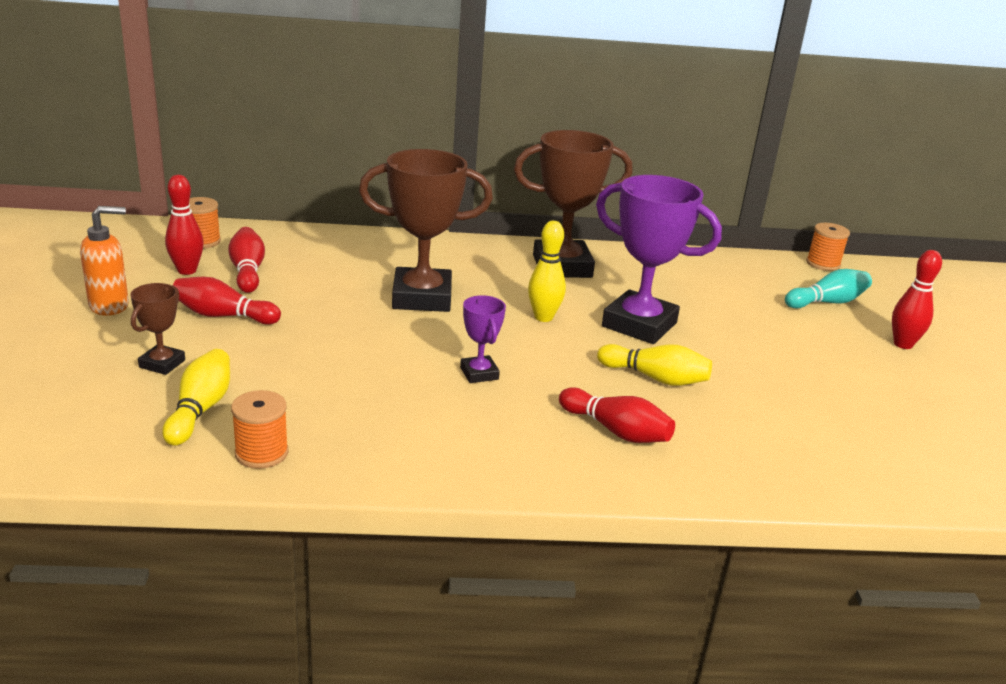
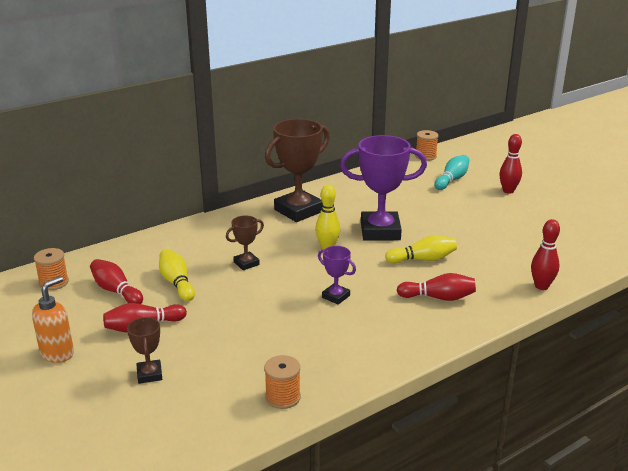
camera: 30 degrees left, 0 degrees up
(187, 271) = (74, 307): red bowling pin -> red bowling pin (541, 286)
(200, 409) = (213, 390): yellow bowling pin -> yellow bowling pin (177, 283)
(422, 297) = (246, 263): brown trophy -> brown trophy, size x0.48

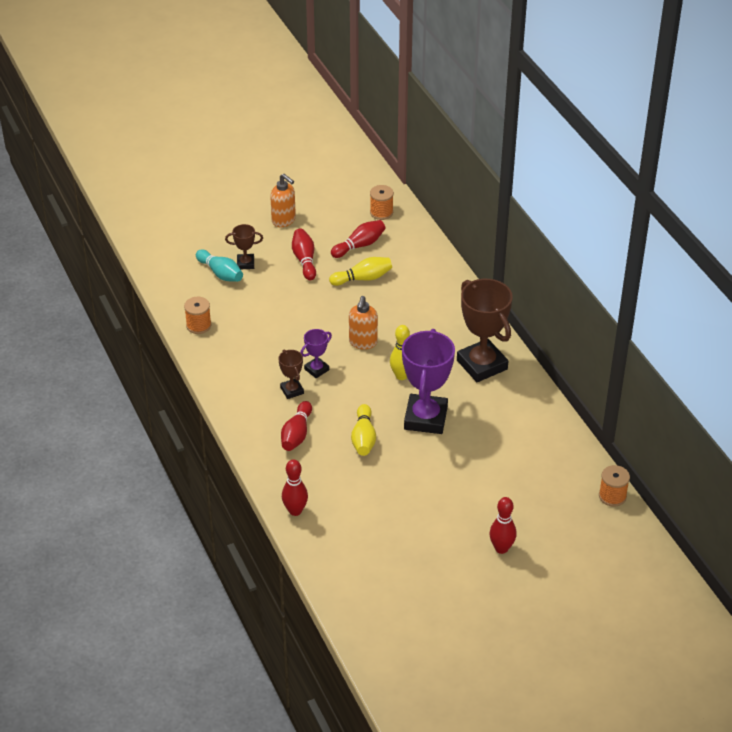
camera: 100 degrees right, 15 degrees up
(246, 263) = (385, 320): brown trophy -> brown trophy (292, 390)
(285, 273) = (363, 343): none -> orange soap dispenser
(452, 180) = (539, 504): turquoise bowling pin -> turquoise bowling pin (220, 273)

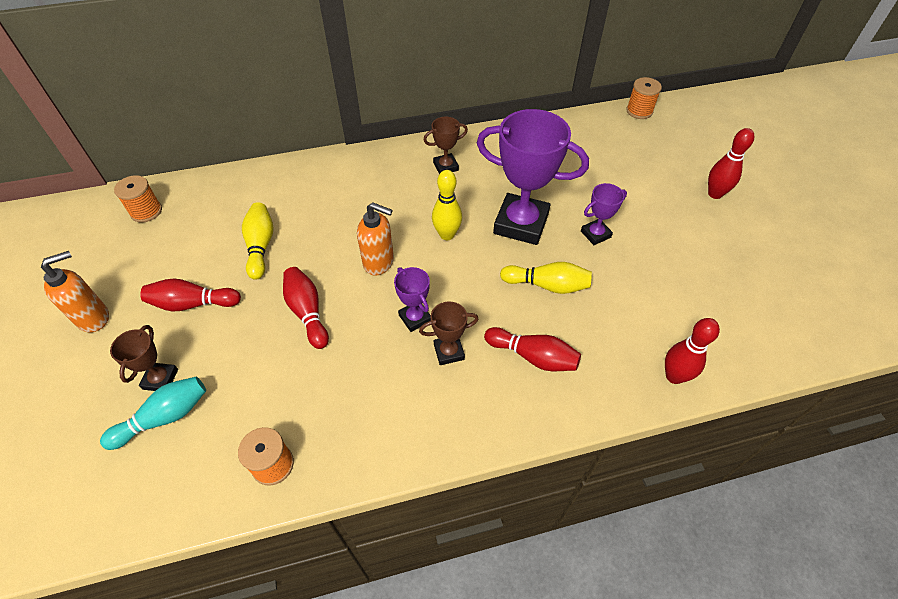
camera: 80 degrees left, 10 degrees up
(359, 245) = (196, 241): red bowling pin -> red bowling pin (307, 312)
(426, 465) = (595, 234): none -> purple trophy
(482, 365) = (445, 166): brown trophy -> brown trophy, size x0.48

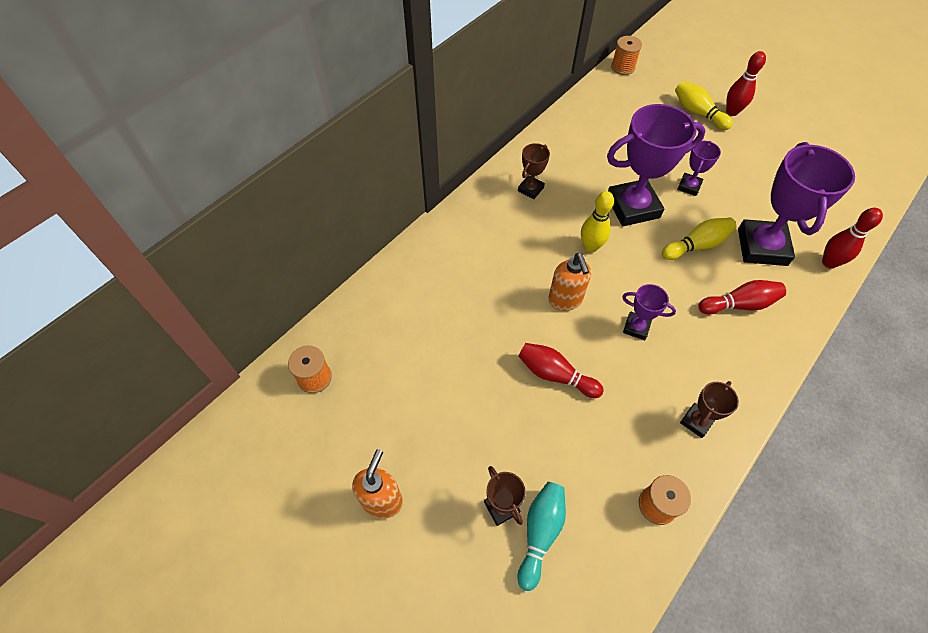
camera: 35 degrees left, 5 degrees up
(193, 304) = (455, 430): red bowling pin -> none
(260, 246) = (456, 345): yellow bowling pin -> yellow bowling pin (698, 113)
(379, 263) = (565, 300): orange soap dispenser -> orange soap dispenser turned 90 degrees clockwise
(449, 352) = (684, 337): brown trophy -> brown trophy (696, 421)
(614, 322) = (762, 247): none -> purple trophy

